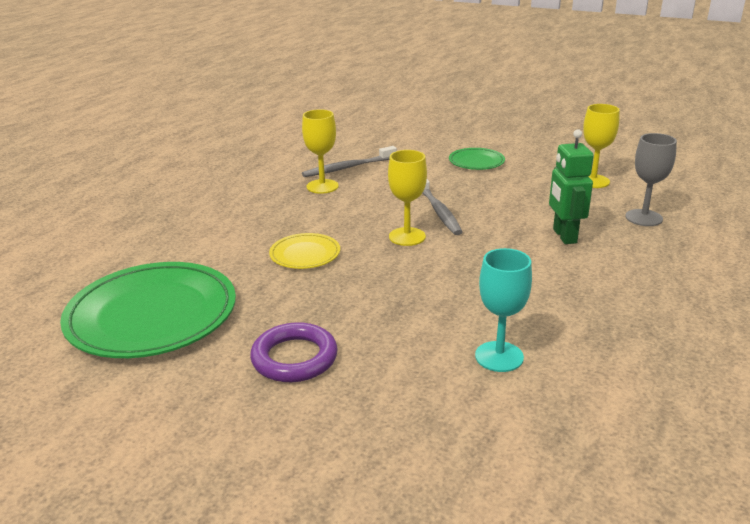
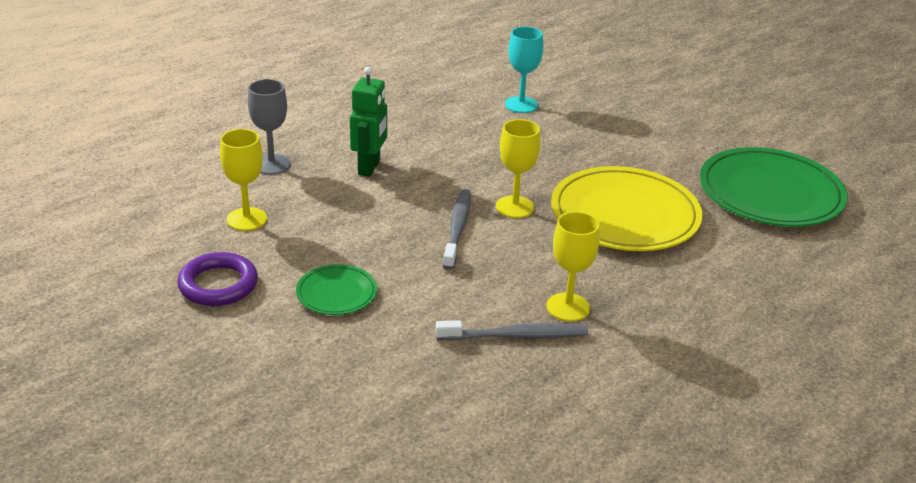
camera: 160 degrees left, 5 degrees up
(294, 358) = (660, 137): purple ring -> purple ring (218, 284)
(305, 254) = (625, 215): yellow plate -> yellow plate, size x2.08

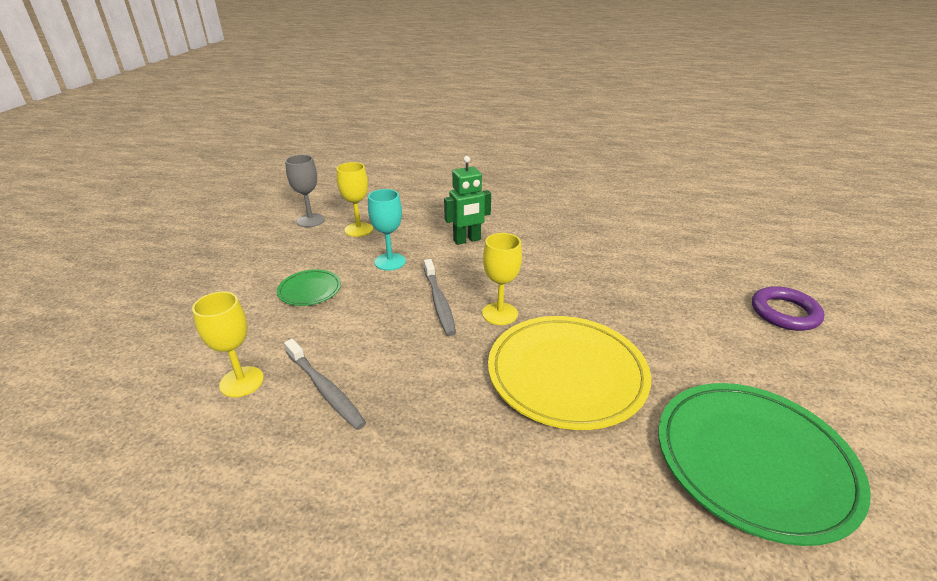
camera: 55 degrees right, 0 degrees up
(218, 284) = (282, 250): purple ring -> purple ring (784, 313)
(271, 164) = (425, 212): grey goblet -> grey goblet (310, 220)
(457, 228) = (439, 302): grey toothbrush -> grey toothbrush turned 105 degrees clockwise
(521, 105) = (640, 258): turquoise goblet -> turquoise goblet (390, 262)
(568, 307) = (391, 401): yellow goblet -> yellow goblet (242, 382)

